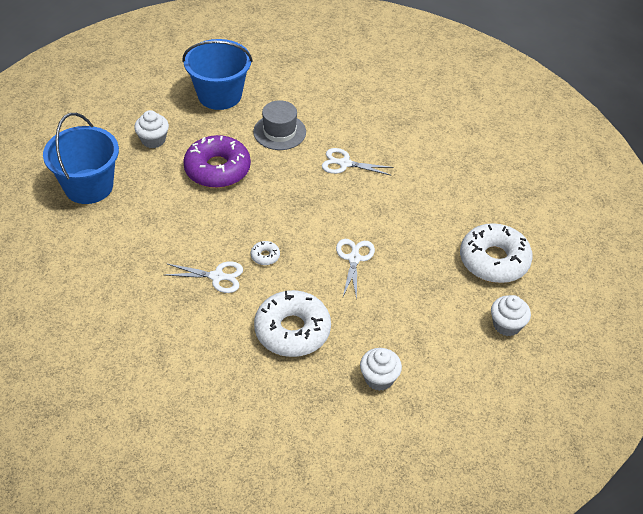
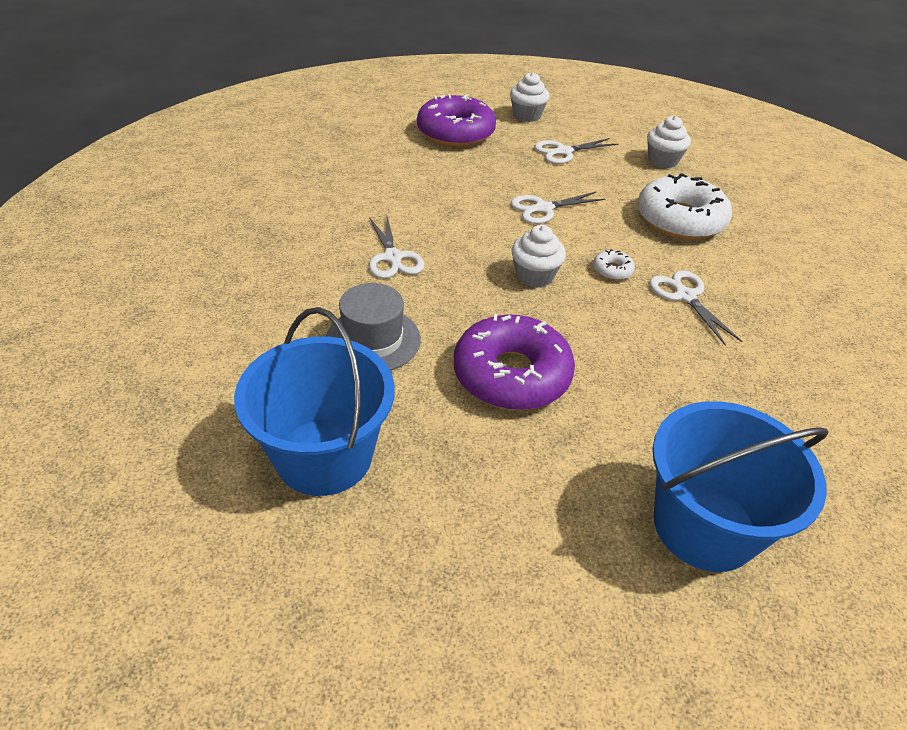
camera: 120 degrees left, 5 degrees down
(153, 140) = (517, 494): white cupcake -> white cupcake (534, 276)
(428, 316) = (563, 152): none -> white scissors
(494, 260) = (455, 133): white donut -> purple donut

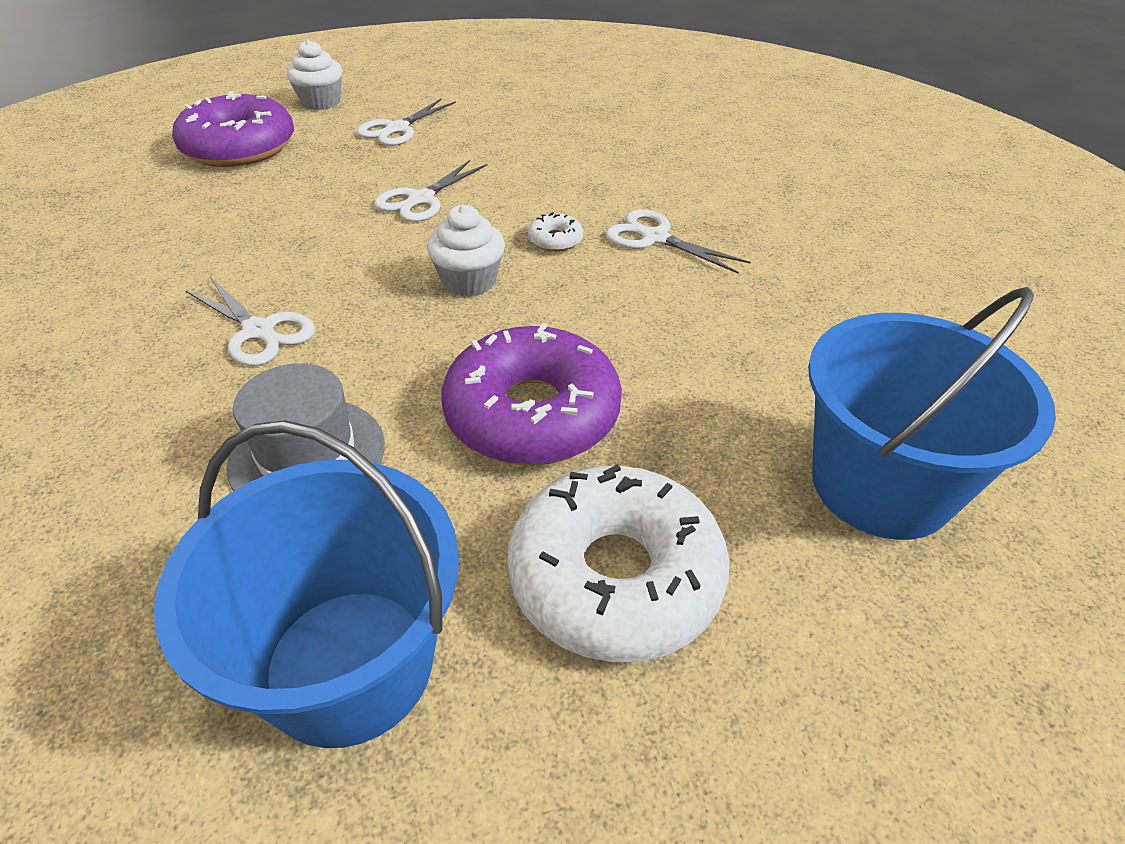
camera: 30 degrees left, 0 degrees up
(662, 161) = (518, 105): white cupcake -> none
(680, 220) = (585, 160): white donut -> white donut (615, 577)

